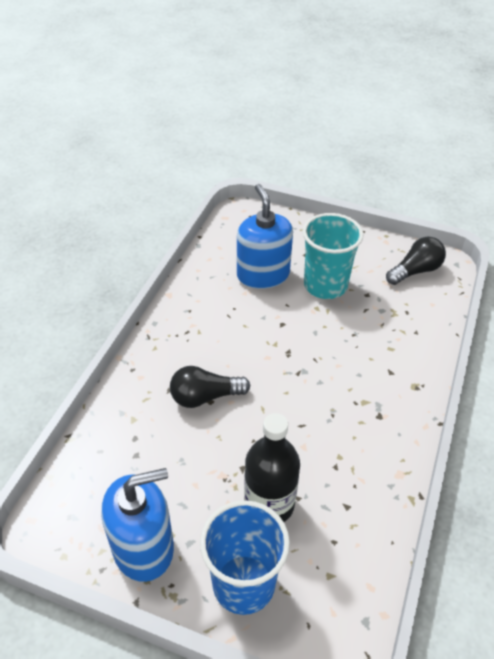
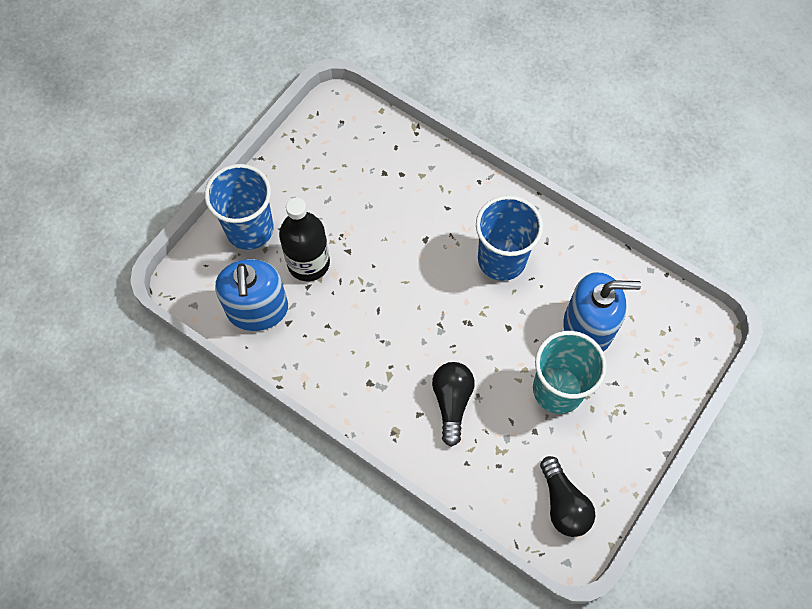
camera: 105 degrees right, 20 degrees up
(143, 547) = (300, 167): blue soap dispenser -> blue soap dispenser (257, 309)
(205, 397) = (431, 236): black light bulb -> black light bulb (452, 402)
(216, 338) = (501, 259): none -> blue cup

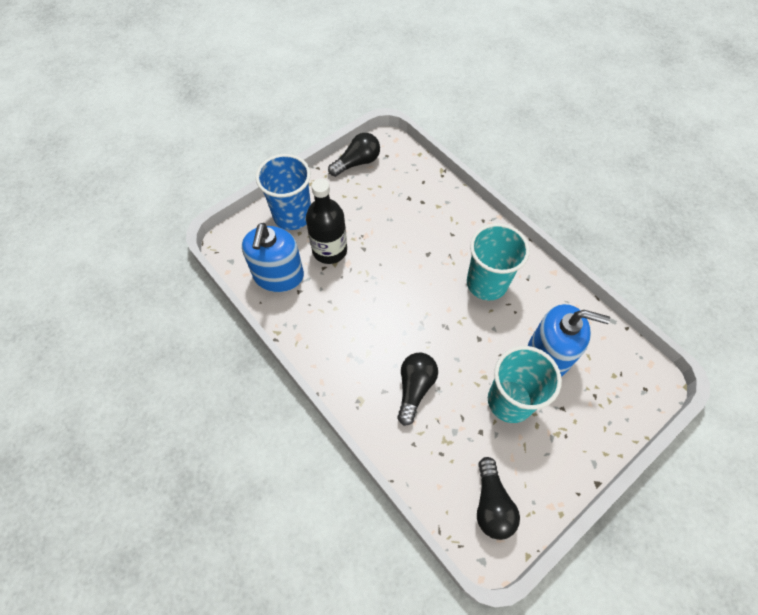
camera: 15 degrees right, 5 degrees down
(308, 140) = (357, 162): none -> black light bulb
(501, 259) = (486, 283): blue cup -> turquoise cup

